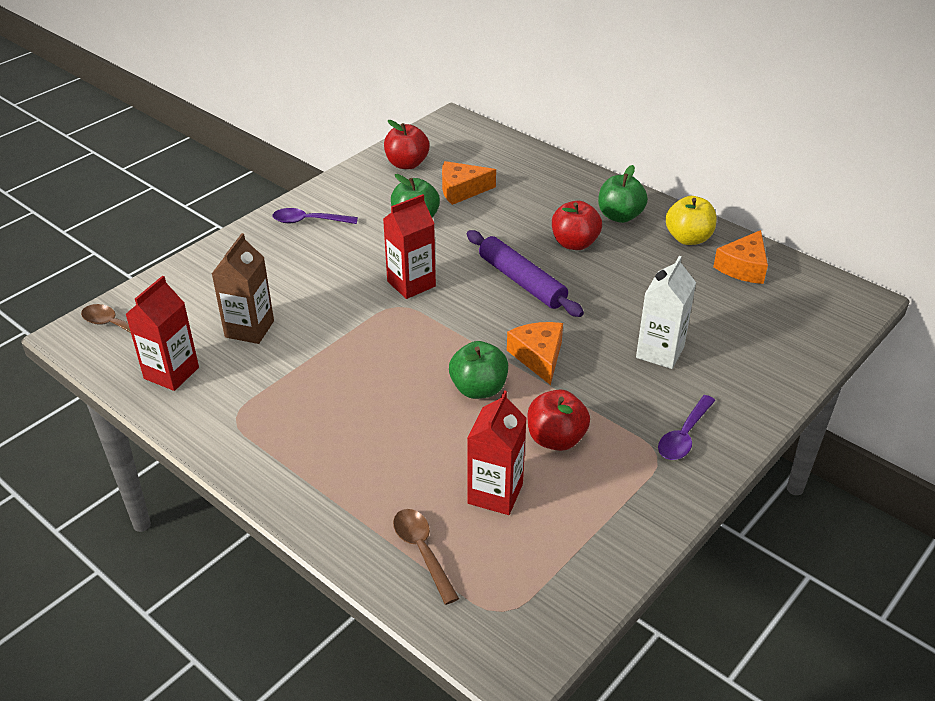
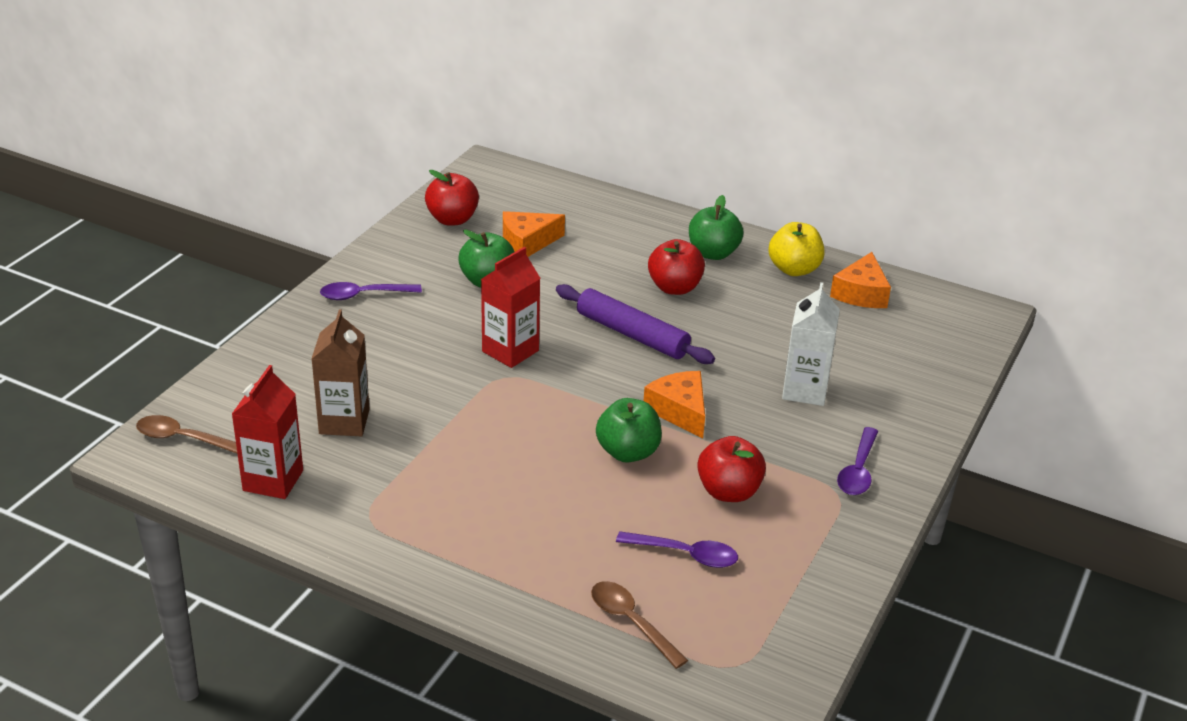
camera: 15 degrees left, 5 degrees down
(495, 493) = (685, 554): red carton -> purple spoon

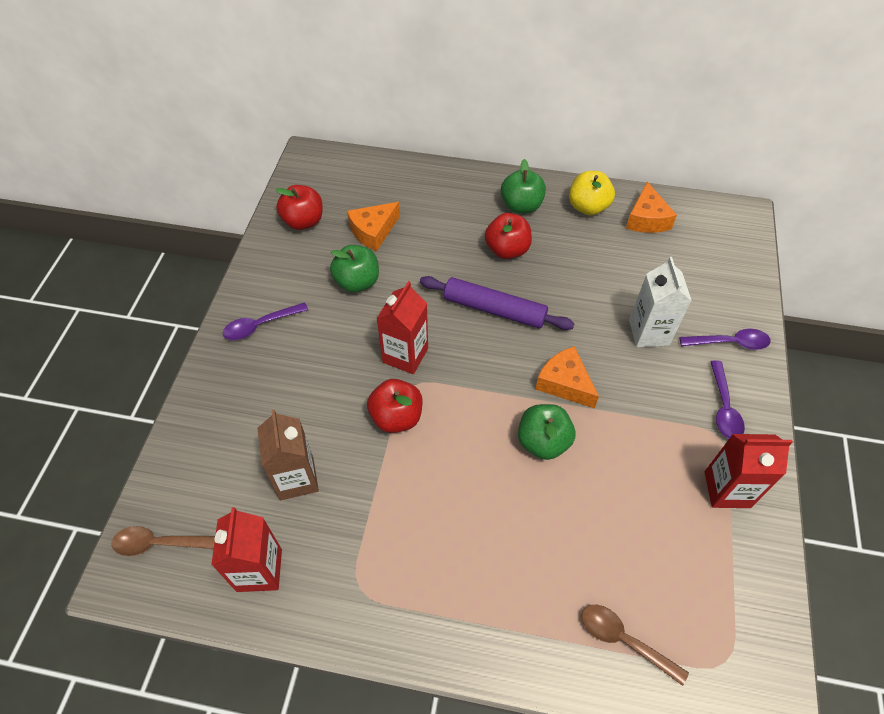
camera: 15 degrees left, 20 degrees up
(685, 554) = (634, 545): purple spoon -> purple spoon (730, 343)
(728, 492) = (638, 462): red apple -> red apple (396, 417)
(820, 536) = (727, 489): none -> red carton

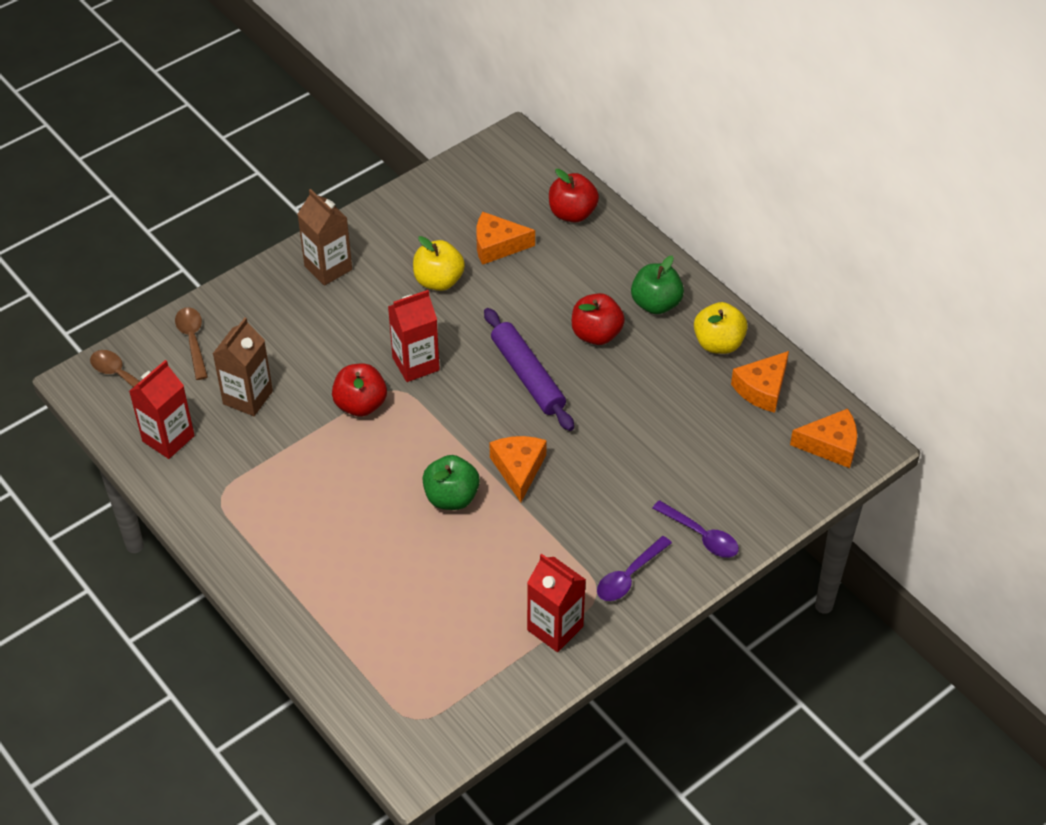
camera: 40 degrees right, 5 degrees down
(260, 325) = (328, 268): purple spoon -> brown carton
(303, 221) = (447, 200): red apple -> red apple (572, 213)
(357, 282) = (438, 281): green apple -> yellow apple
(624, 640) = (360, 655): brown spoon -> brown spoon (192, 340)
(649, 332) = (639, 480): white carton -> none
(725, 228) = (830, 445): none -> orange cheese

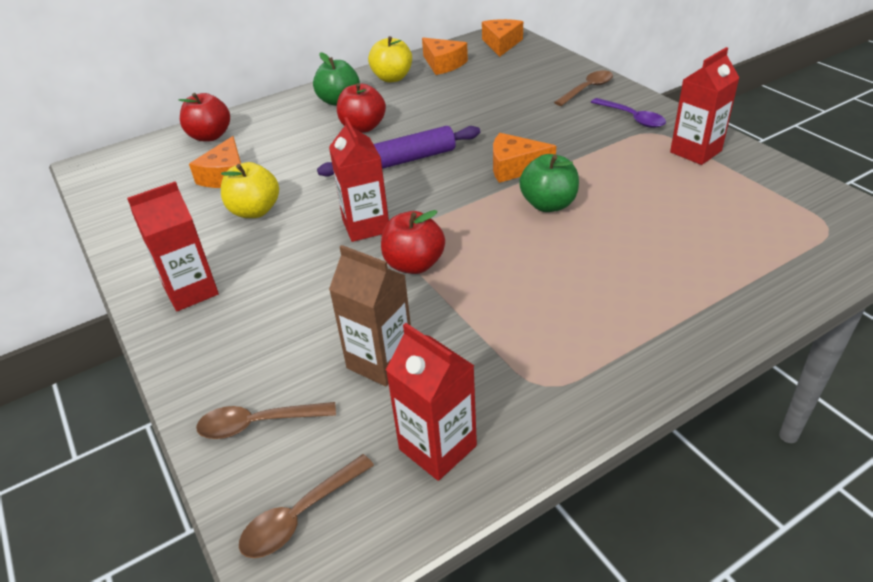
camera: 80 degrees left, 10 degrees down
(328, 268) = (191, 291): brown carton -> red carton
(701, 536) = (587, 89): purple spoon -> brown spoon

